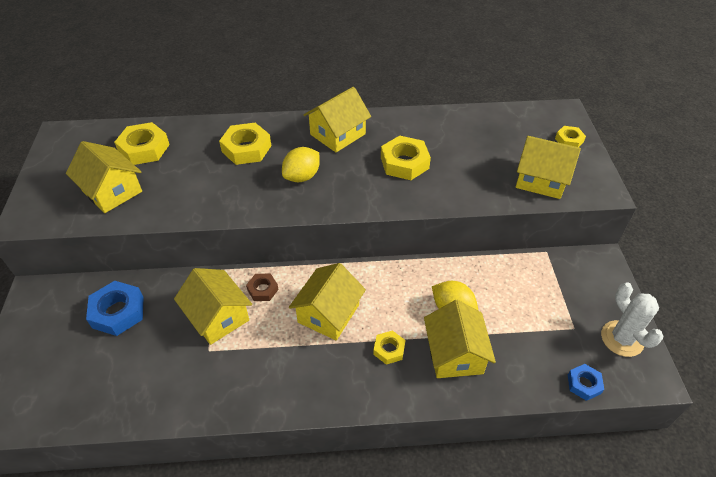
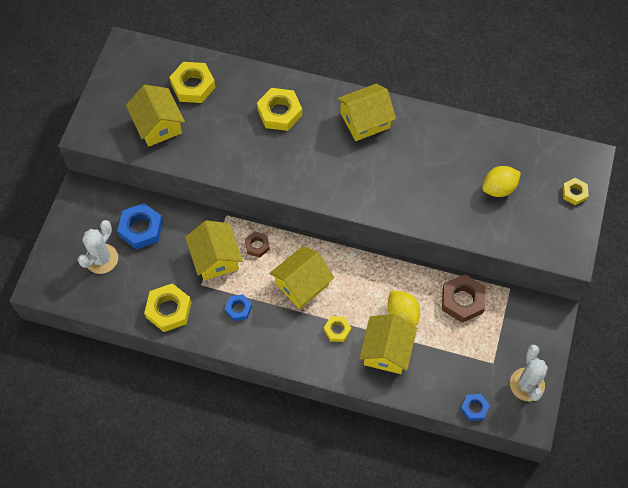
camera: 20 degrees right, 15 degrees up
(73, 360) = (101, 259): none -> white cactus
(263, 363) = (238, 309): none -> blue nut
(302, 176) = (317, 159): yellow lemon -> yellow lemon (498, 188)
(404, 163) = (411, 171): yellow nut -> yellow nut (168, 310)
(507, 277) = (462, 300): none -> brown nut
(541, 180) = (523, 227): yellow house -> none

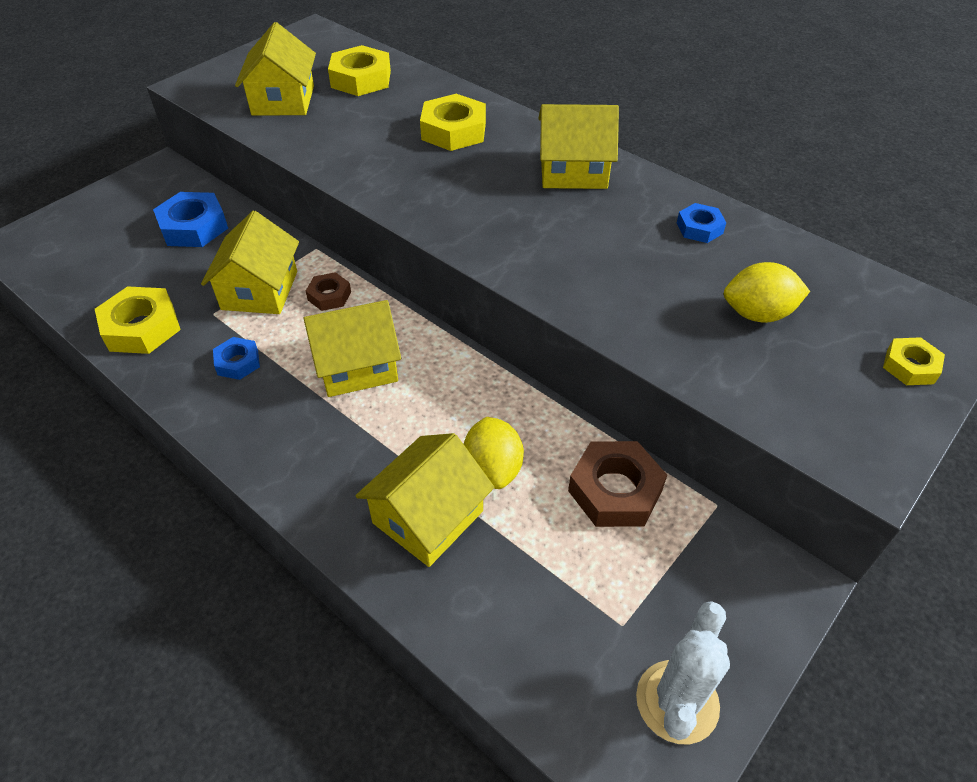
camera: 25 degrees right, 15 degrees down
(101, 259) = (115, 241): white cactus -> none
(337, 330) = (365, 450): yellow nut -> none
(474, 408) = (537, 699): blue nut -> blue nut (699, 228)

